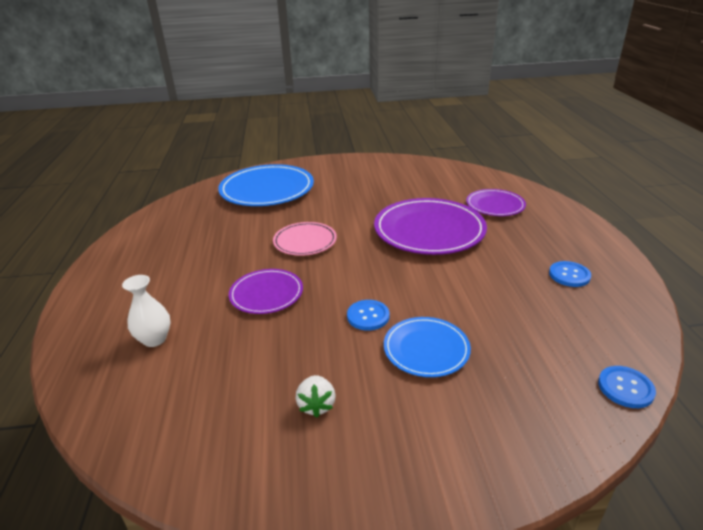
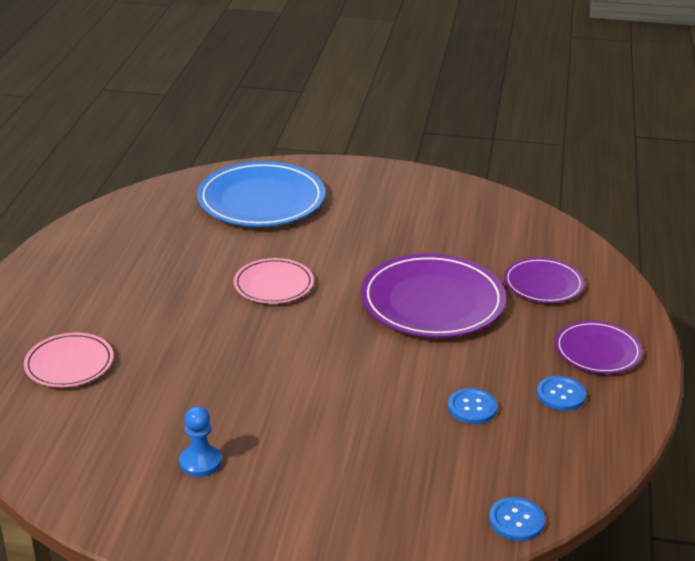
camera: 15 degrees right, 0 degrees up
(154, 339) = (69, 364): white vase -> pink plate
(266, 294) = (201, 340): purple plate -> purple plate (597, 351)
(316, 405) = (200, 462): white strawberry -> blue pawn
(368, 316) = (297, 389): blue button -> blue button (472, 408)
(426, 349) = (338, 437): blue plate -> none

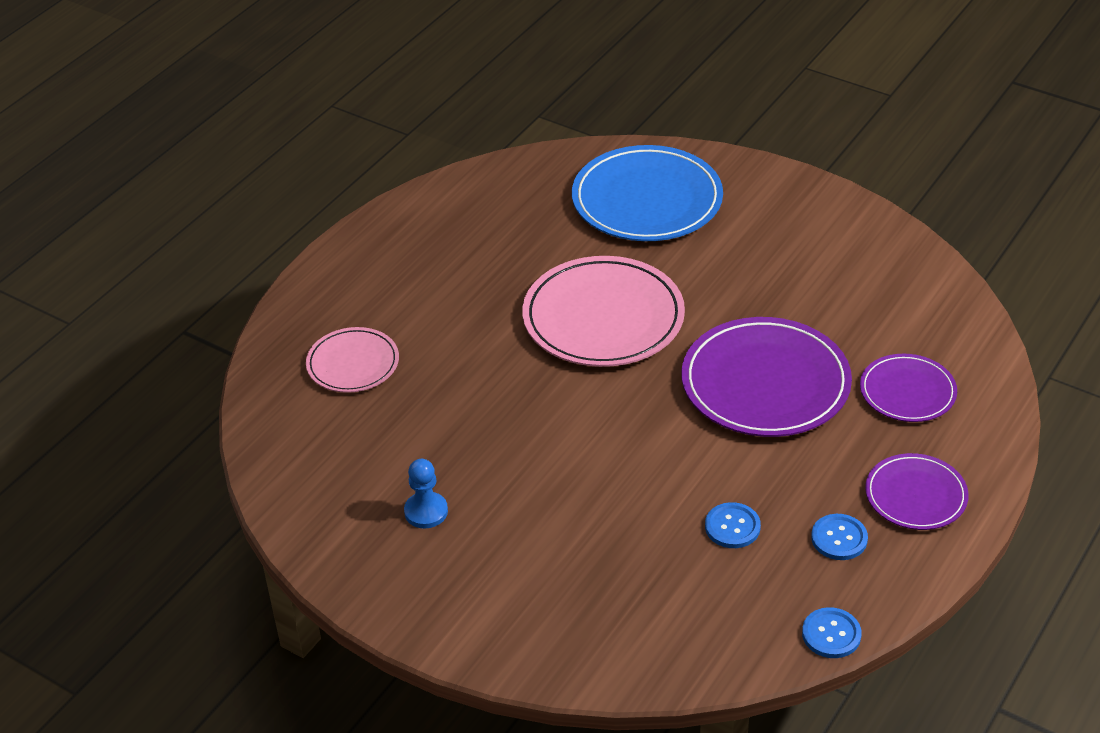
camera: 25 degrees right, 10 degrees up
(273, 285) = (603, 318): pink plate -> pink plate, size x1.77
(516, 521) = (702, 668): blue button -> blue button (831, 634)

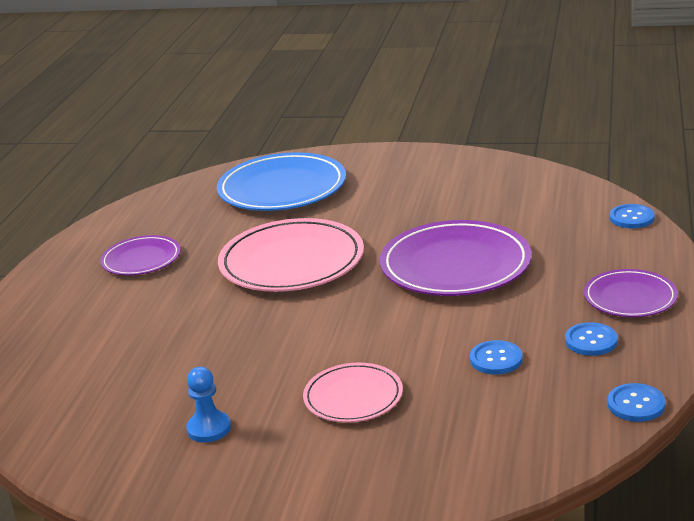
camera: 20 degrees left, 15 degrees down
(353, 364) = (81, 347): pink plate -> pink plate (353, 397)
(907, 392) = (572, 240): purple plate -> purple plate (141, 259)
(993, 381) = (631, 218): none -> blue button

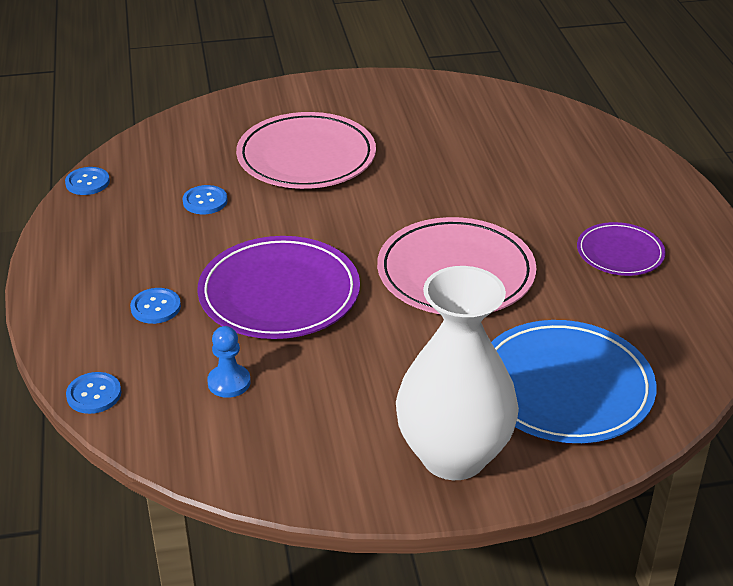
camera: 155 degrees right, 10 degrees up
(209, 428) = (398, 122): blue pawn -> blue pawn (229, 382)
(353, 397) = (306, 157): pink plate -> pink plate, size x1.77
(386, 166) = (453, 456): none -> white vase
(591, 341) = (127, 229): blue button -> blue button (156, 307)
(630, 297) = (94, 279): purple plate -> none

